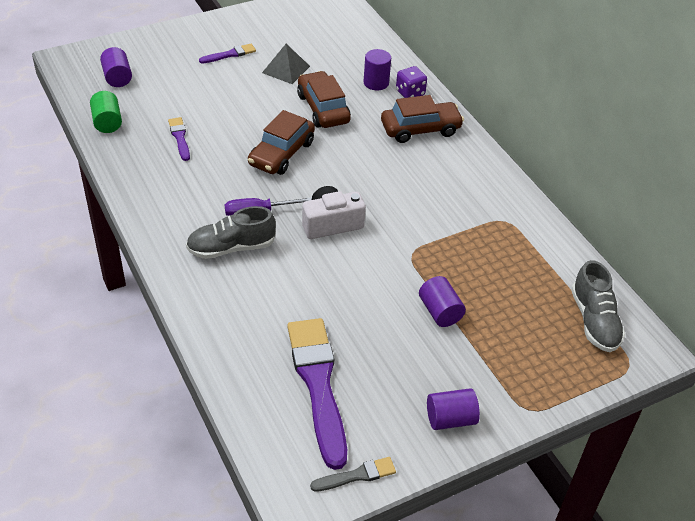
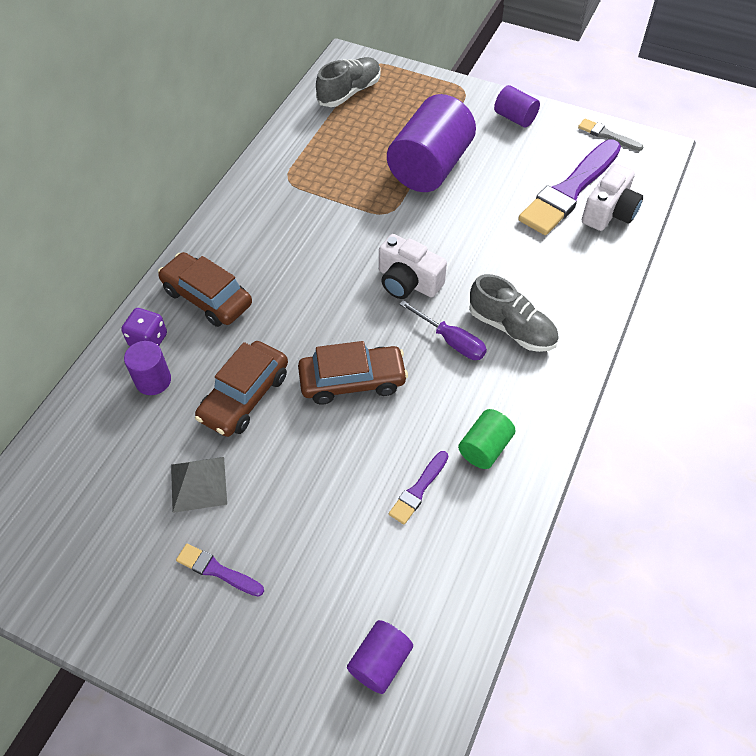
camera: 125 degrees left, 10 degrees up
(107, 122) = (467, 588): green cylinder -> green cylinder (484, 448)
(266, 392) = (609, 212): none -> white camera
(440, 312) = (430, 167): purple cylinder -> purple cylinder, size x2.04

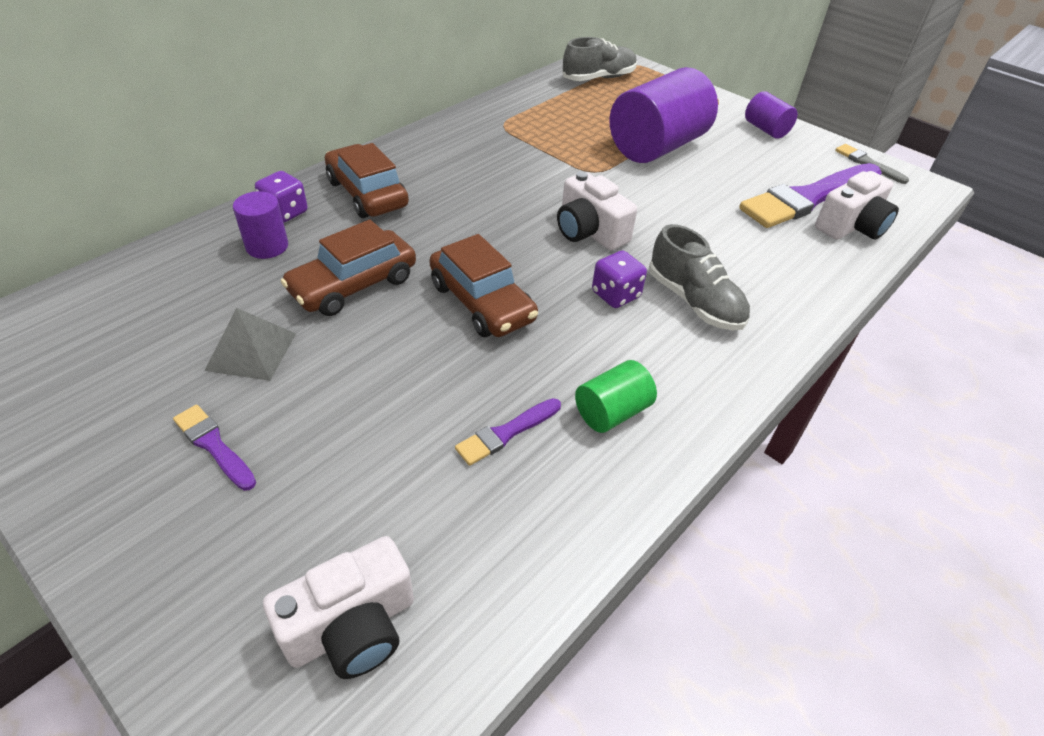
camera: 15 degrees right, 10 degrees down
(352, 381) = (482, 302): brown car -> brown car turned 45 degrees clockwise
(380, 662) = (352, 627): purple cylinder -> white camera
(451, 341) = (615, 295): purple screwdriver -> purple dice

